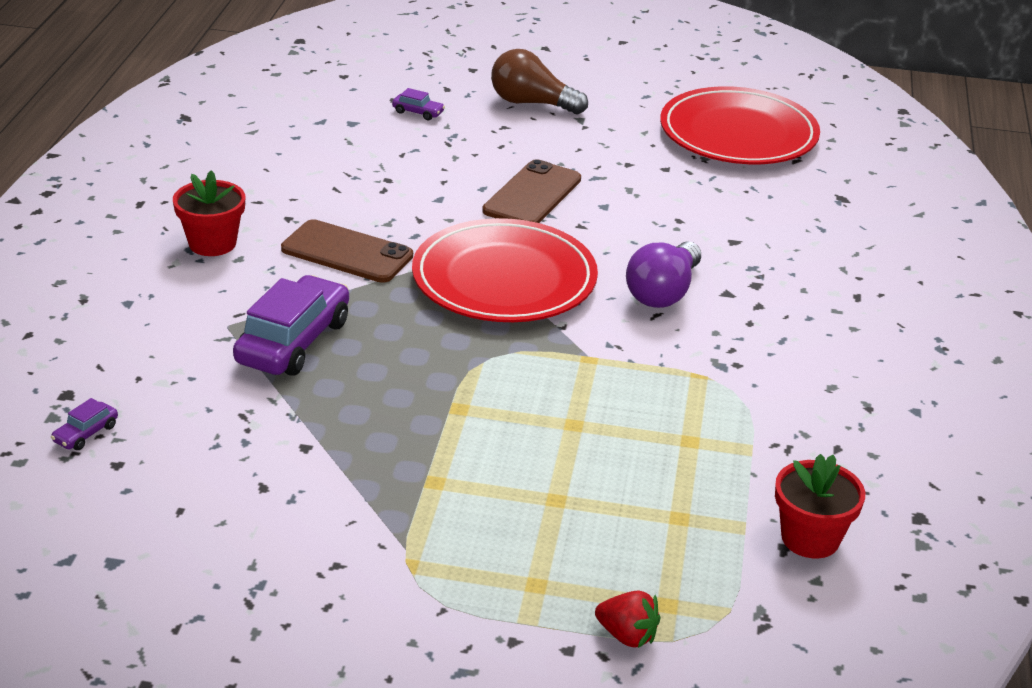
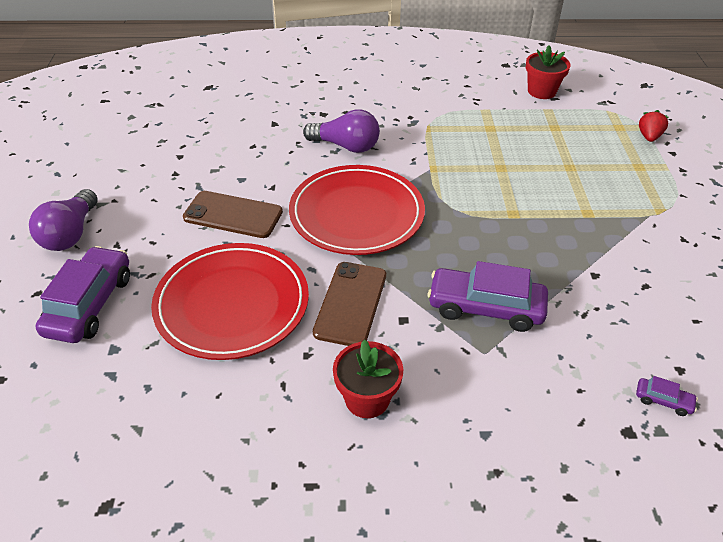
camera: 100 degrees left, 10 degrees up
(418, 112) = (90, 304): purple car -> purple car, size x2.30
(532, 103) = (70, 234): brown light bulb -> purple light bulb
(738, 134) = (122, 128): red plate -> red plate (232, 304)

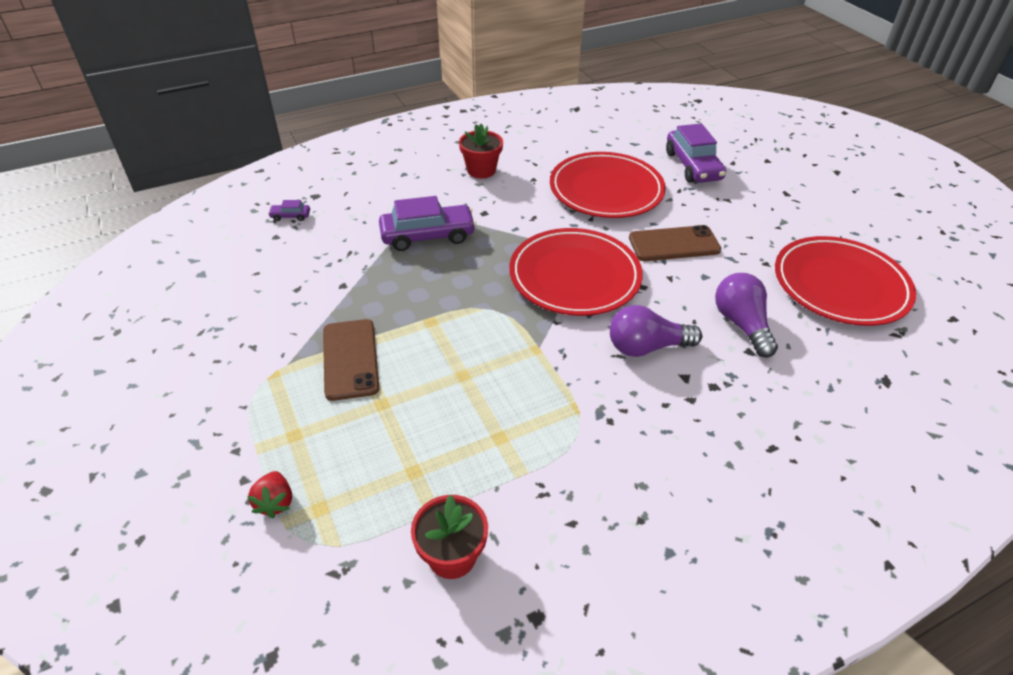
camera: 155 degrees right, 0 degrees up
(70, 234) = (769, 196): purple light bulb -> purple light bulb (741, 324)
(143, 141) = (840, 285): none -> red plate
(350, 303) = (527, 212): brown phone -> brown phone (350, 359)

